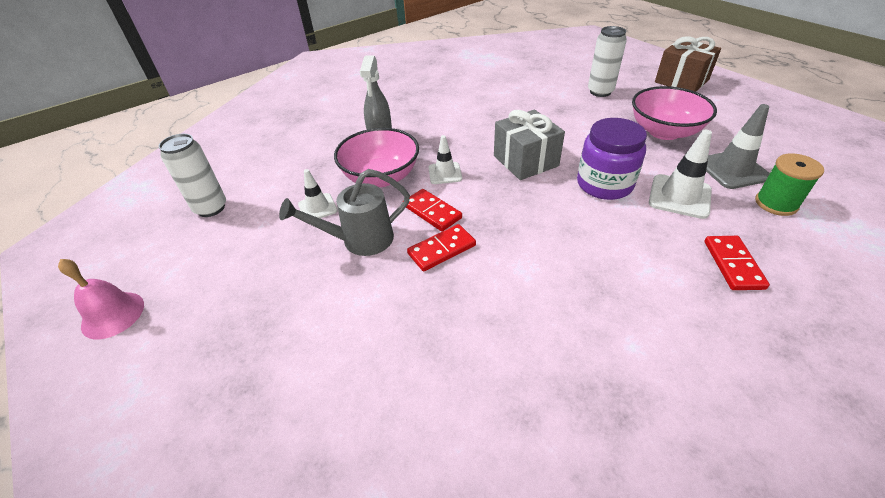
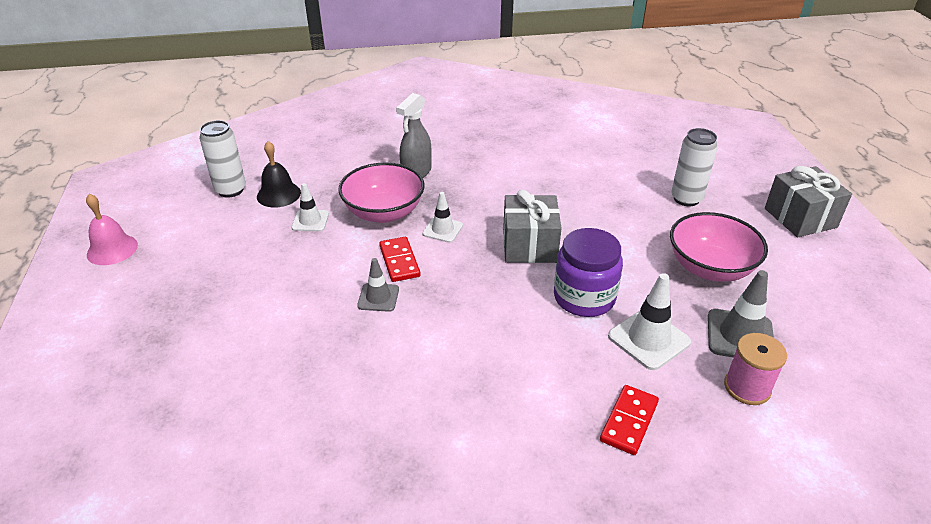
camera: 25 degrees right, 5 degrees down
(265, 195) = (278, 194): none -> black bell
(360, 240) = (320, 262): grey watering can -> none
(442, 250) = (378, 297): red domino -> grey traffic cone
(681, 81) = (800, 218): brown gift -> grey gift
(776, 203) = (747, 387): green spool -> pink spool

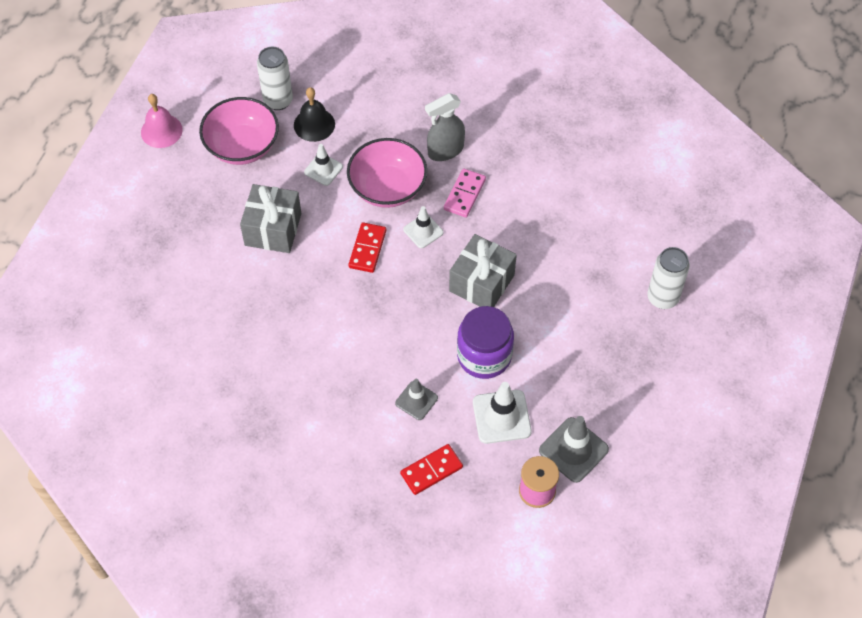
camera: 30 degrees right, 20 degrees up
(378, 297) = (330, 278): grey traffic cone -> grey traffic cone (416, 400)
(458, 193) = (464, 194): none -> pink domino
(710, 268) = (611, 379): pink bowl -> pink bowl (242, 146)
(800, 218) = (746, 369): grey gift -> grey gift (273, 229)

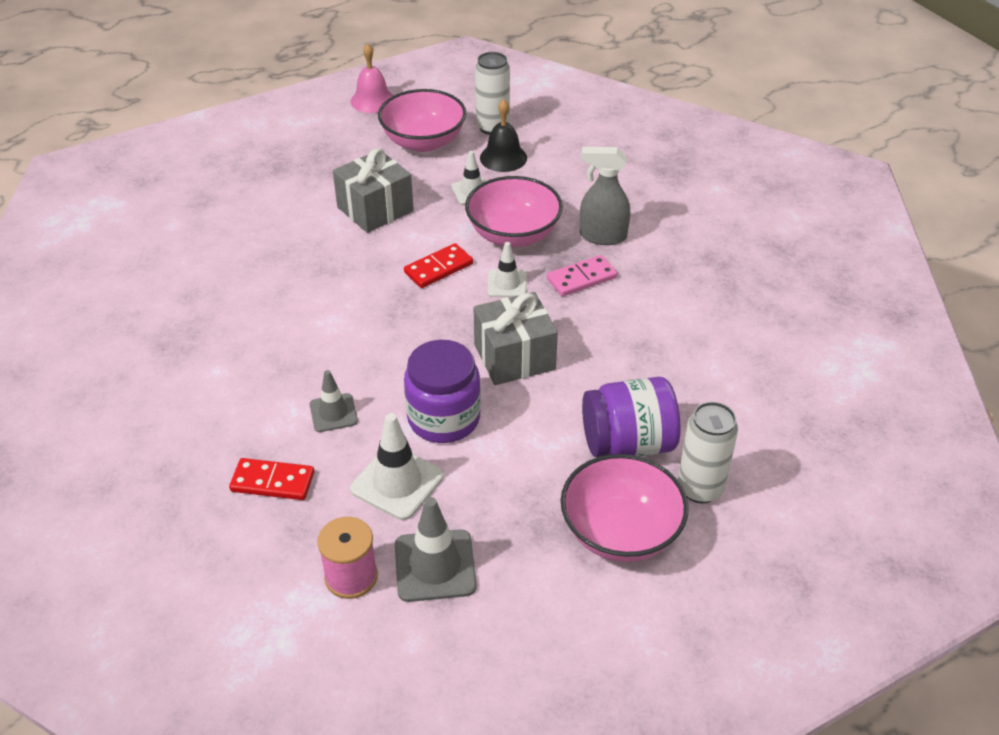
camera: 40 degrees right, 15 degrees down
(600, 296) = (628, 443): none -> purple jar
(647, 356) = (620, 532): none -> pink bowl

